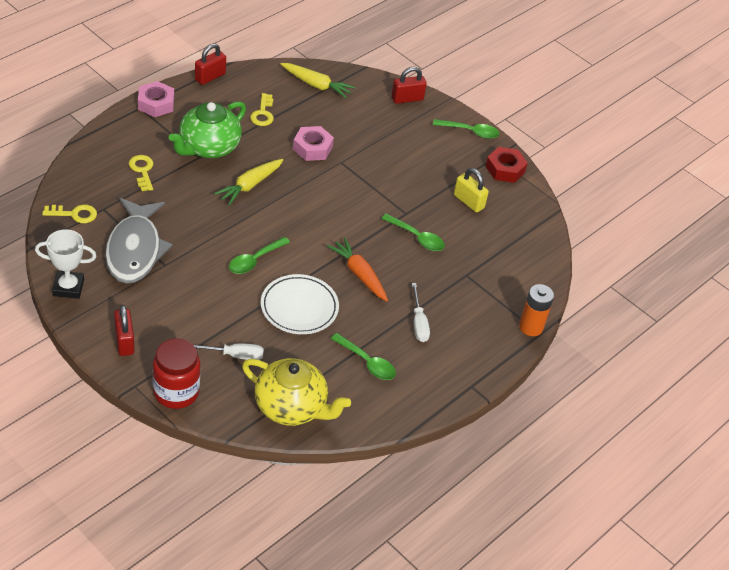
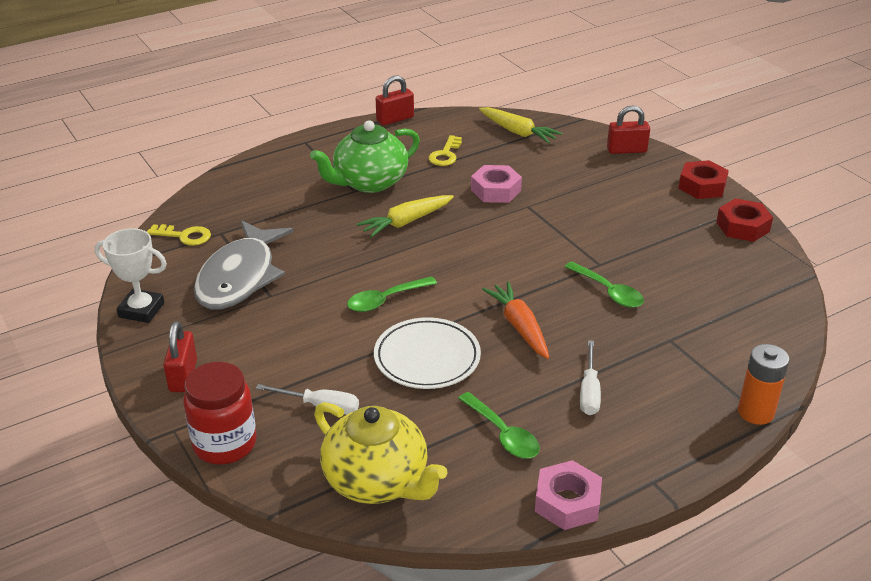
camera: 20 degrees right, 10 degrees down
(142, 171) = (282, 199): yellow key -> none
(156, 104) = (324, 139): pink nut -> pink nut (567, 502)
(468, 201) = (687, 257): yellow padlock -> none
(470, 132) = (702, 186): green spoon -> red nut

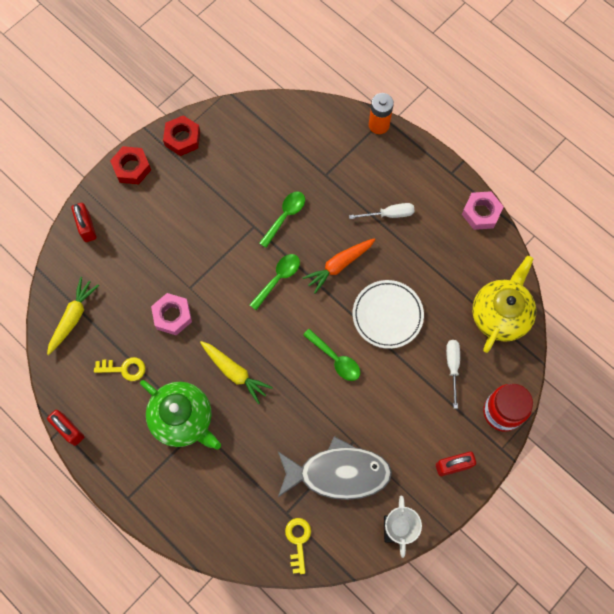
camera: 105 degrees left, 35 degrees up
(503, 434) = (441, 255): green spoon -> green spoon (278, 279)

